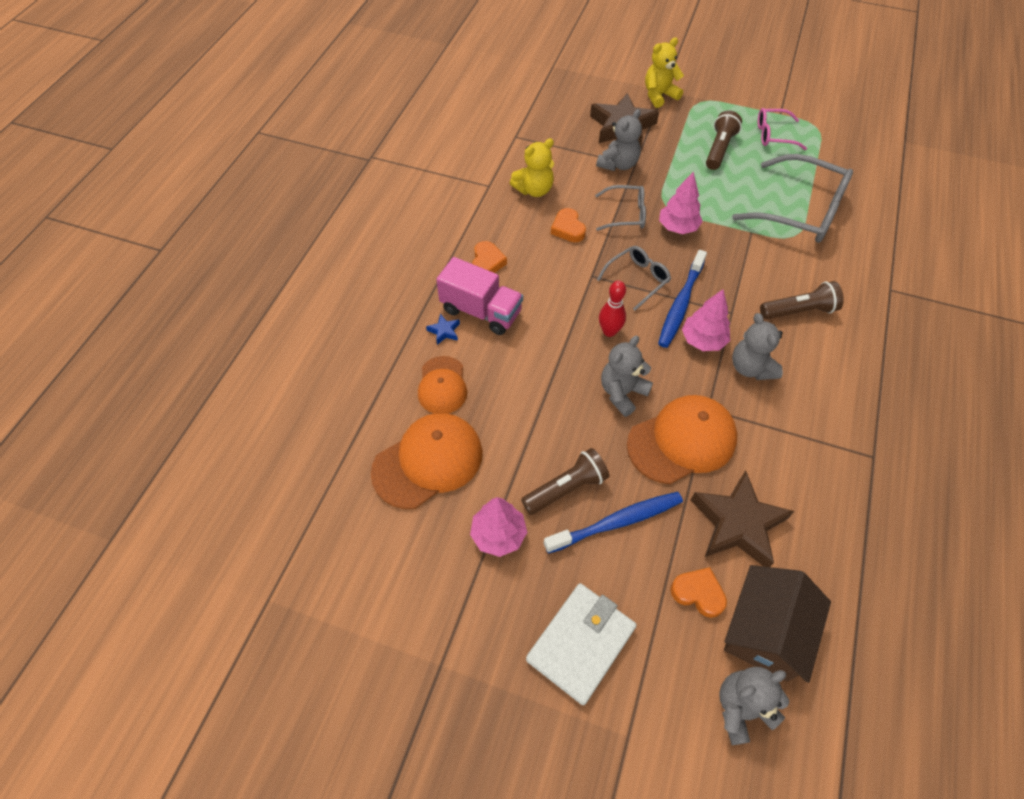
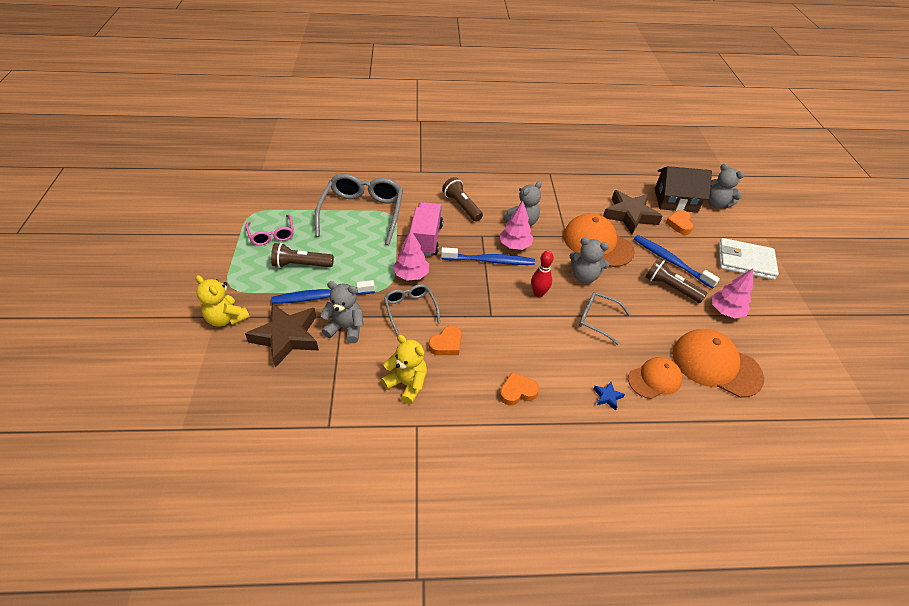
camera: 115 degrees left, 10 degrees down
(481, 311) = (571, 378): pink truck -> pink truck (426, 239)
(637, 279) = (479, 288): grey glasses -> grey glasses (597, 319)
(667, 155) = (321, 296): none -> blue toothbrush

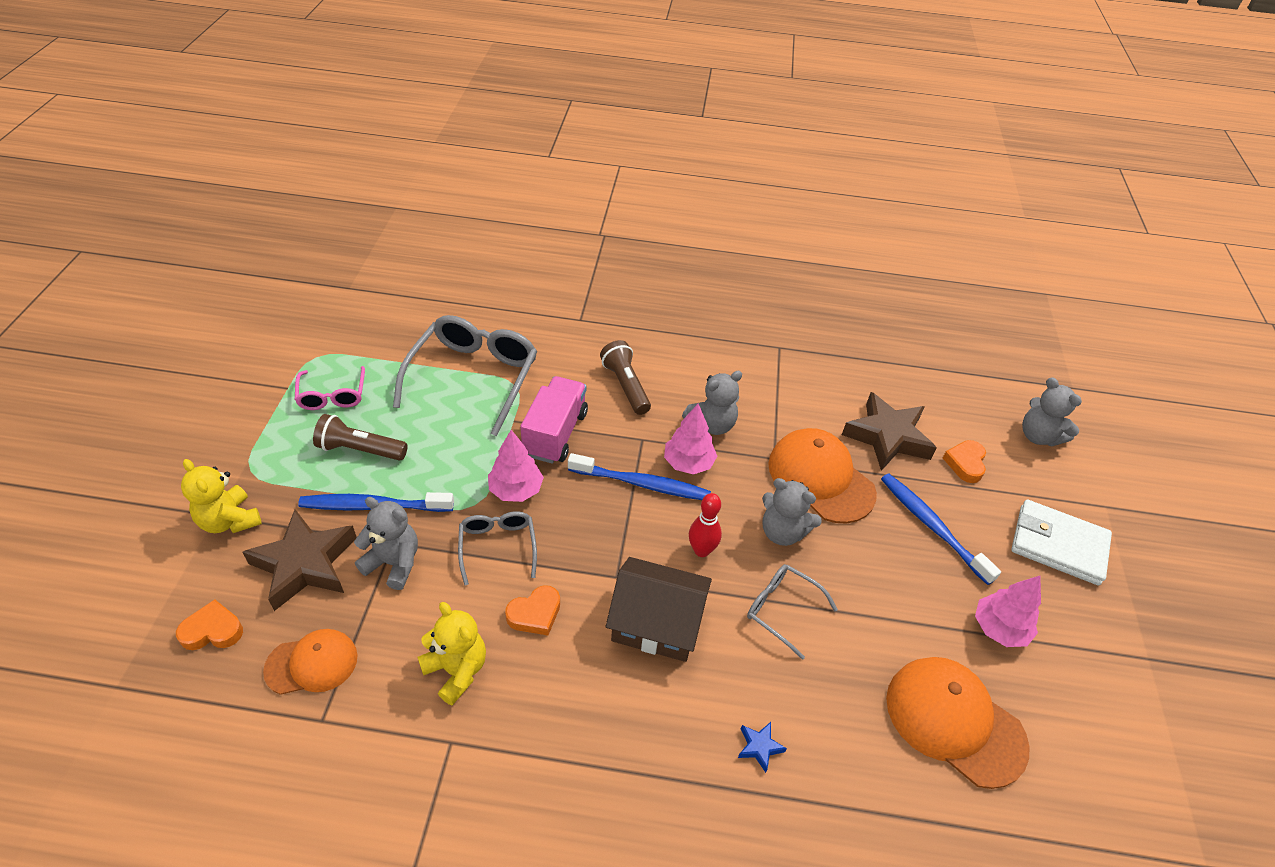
camera: 10 degrees right, 0 degrees up
(517, 391) = (620, 712): orange heart -> orange heart (212, 630)
(654, 379) = (845, 729): orange cap -> orange cap (312, 663)
(670, 288) = (918, 573): brown flashlight -> none
(675, 200) = (971, 421): brown house -> brown house (656, 622)

